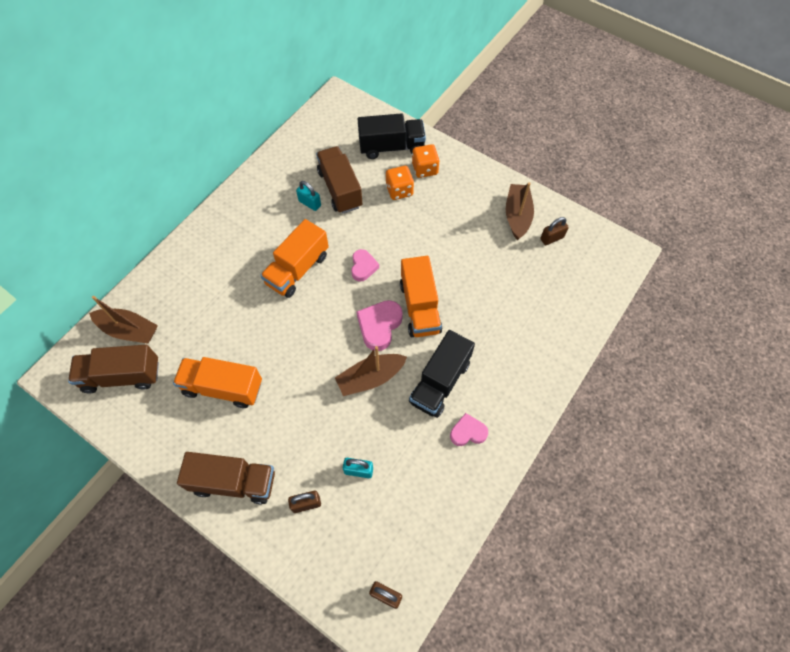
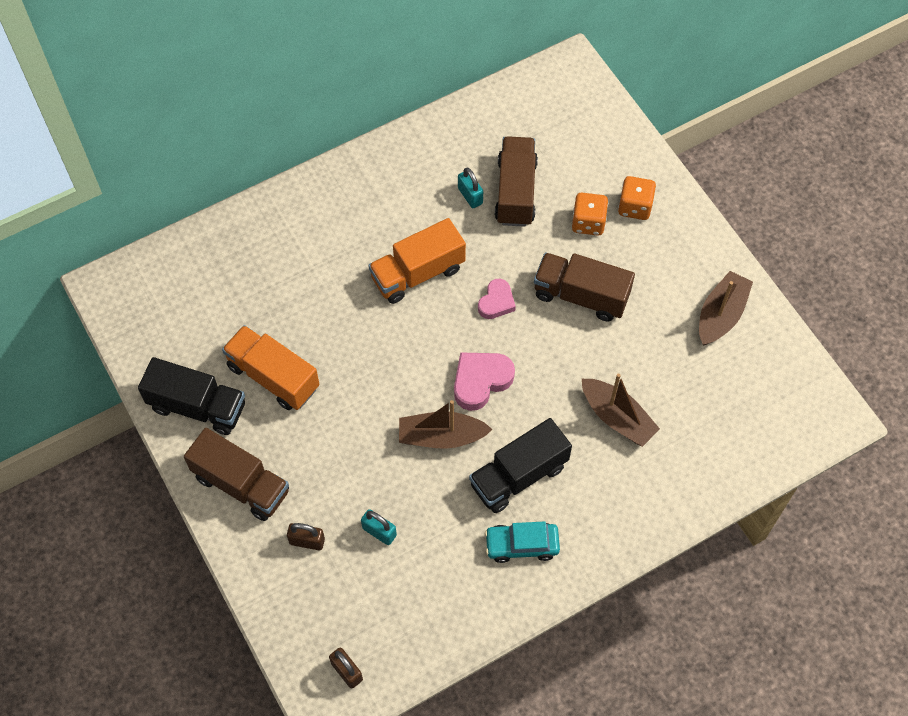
camera: 25 degrees right, 0 degrees up
(122, 376) = (171, 317): brown truck -> brown truck (581, 295)
(129, 330) = (198, 268): brown boat -> brown boat (617, 417)
(391, 147) = (607, 161): black truck -> black truck (197, 406)
(420, 307) = (539, 379): orange truck -> none
(468, 432) = (522, 545): pink heart -> turquoise car
(552, 238) = (749, 361): brown padlock -> none

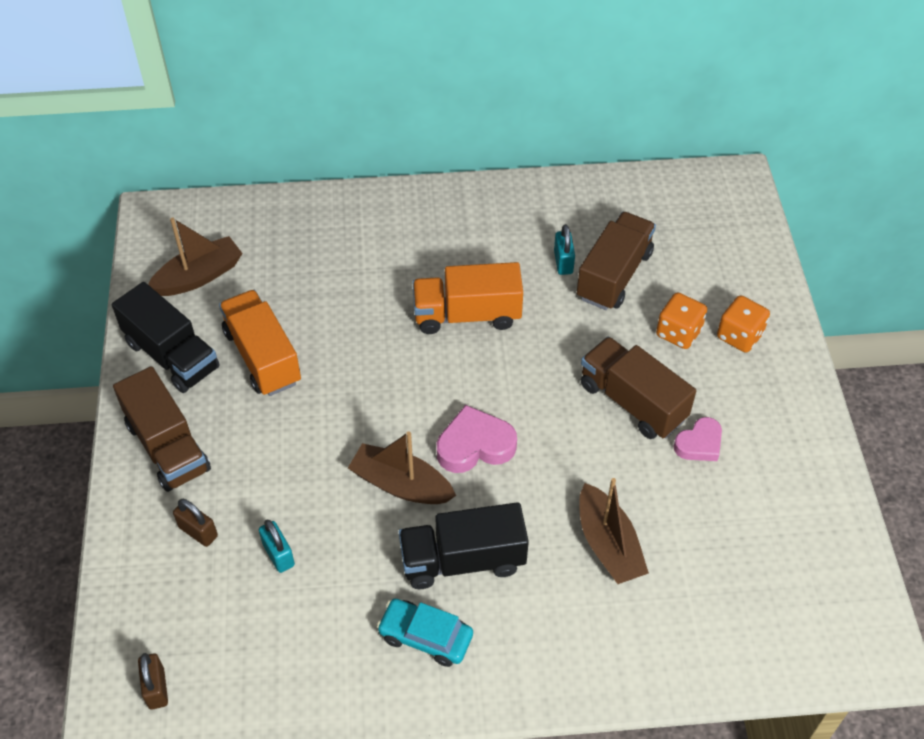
camera: 25 degrees right, 10 degrees down
(496, 302) = (535, 373): pink heart -> pink heart (699, 444)
(721, 315) = (786, 483): brown boat -> brown boat (199, 276)

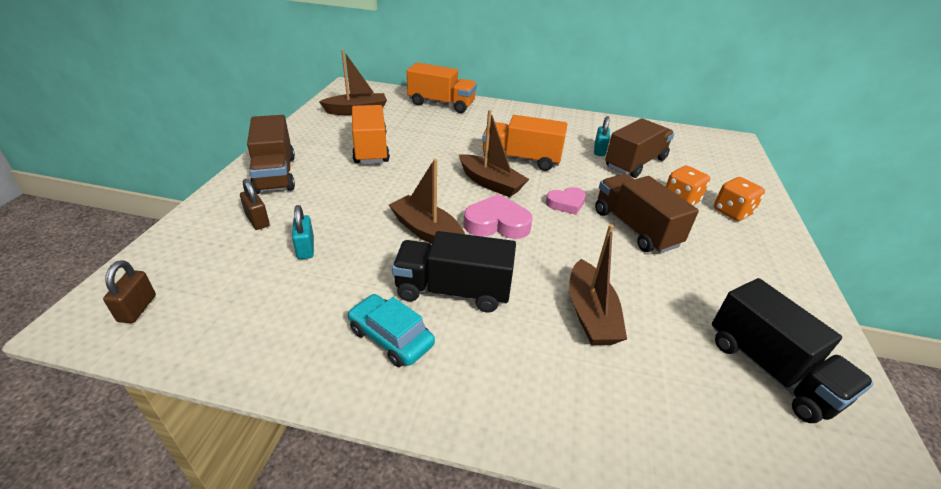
camera: 15 degrees right, 15 degrees down
(172, 355) = (314, 137): black truck -> black truck (771, 370)
(313, 219) = (441, 104): none -> orange truck
(444, 376) = (490, 183): none -> brown boat
(699, 444) = (690, 266): pink heart -> pink heart (566, 203)

